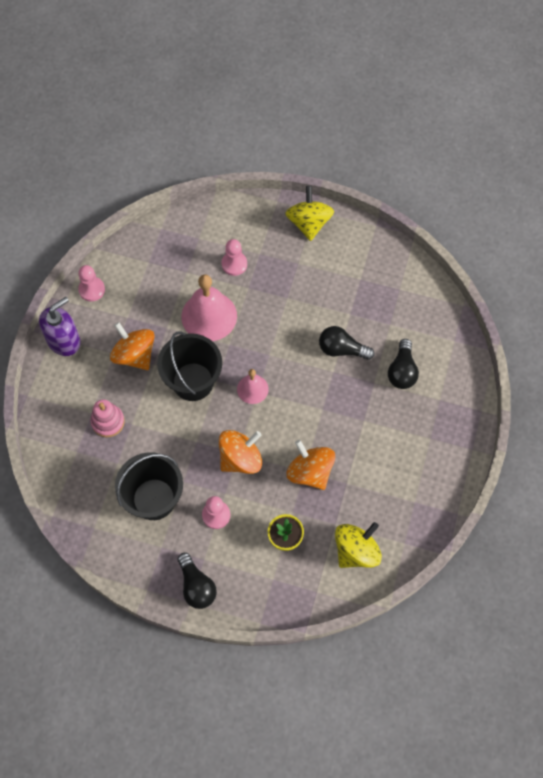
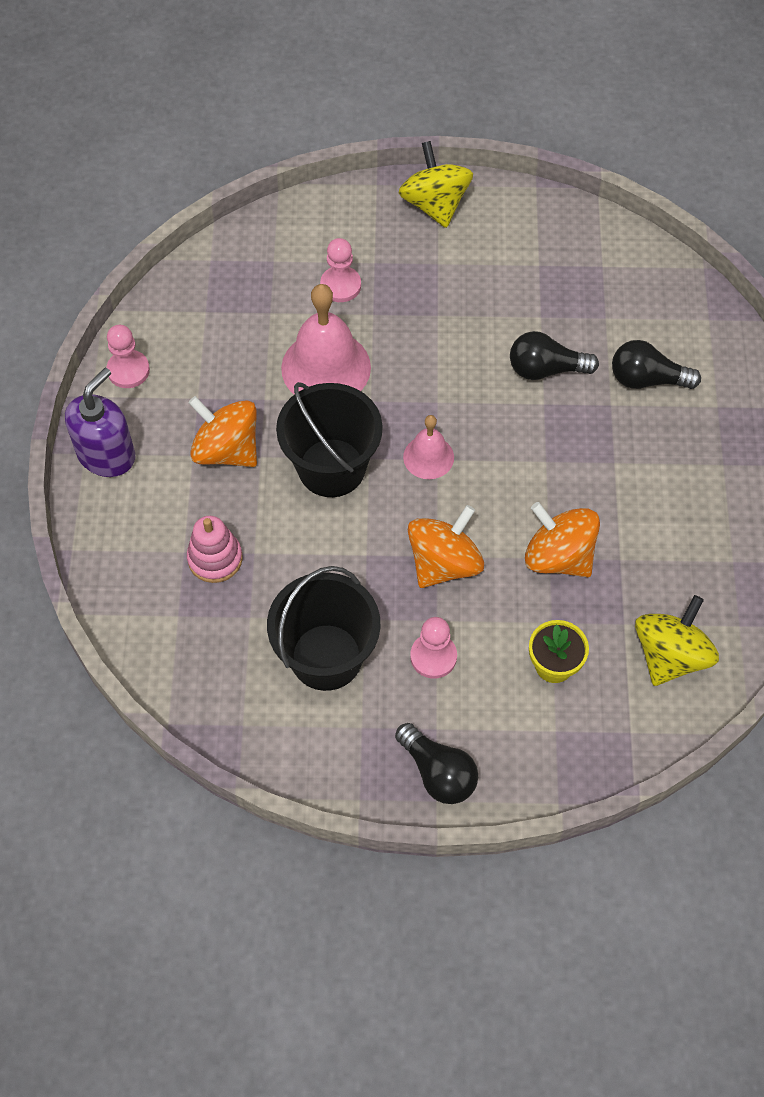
camera: 15 degrees left, 5 degrees down
(402, 371) = (647, 379): black light bulb -> black light bulb turned 105 degrees clockwise

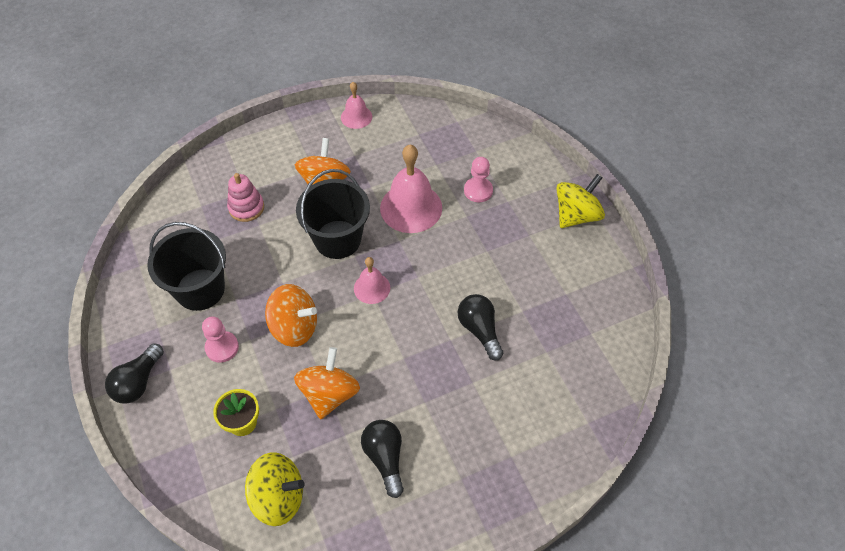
camera: 65 degrees right, 5 degrees down
(106, 455) = (294, 131): purple soap dispenser -> none
(128, 370) = (356, 117): pink pawn -> pink bell
(647, 379) = (508, 398): black light bulb -> black light bulb (385, 458)

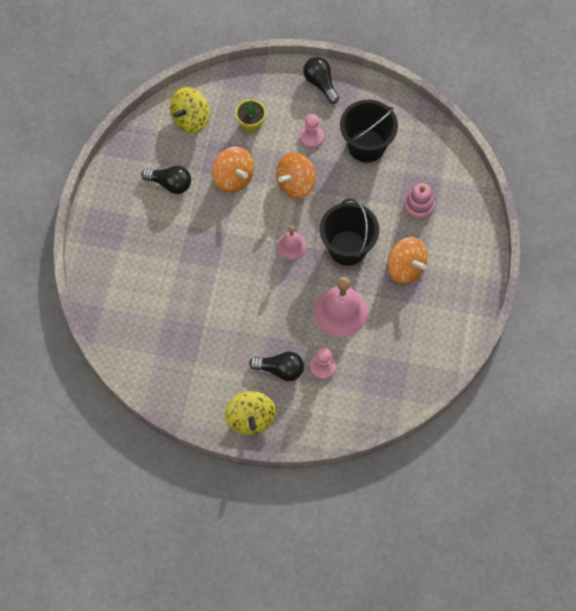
camera: 125 degrees right, 10 degrees up
(356, 117) = (459, 329): pink bell -> none
(479, 330) = (210, 289): black light bulb -> black light bulb (280, 369)

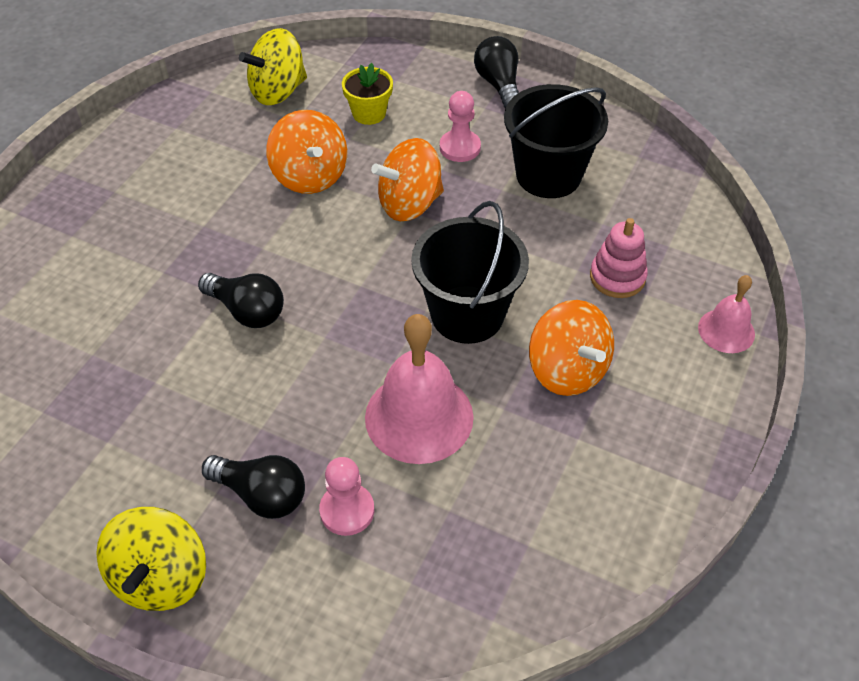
camera: 15 degrees right, 15 degrees down
(170, 184) = (204, 164): black light bulb -> black light bulb (247, 311)
(291, 245) = (367, 290): pink bell -> pink bell (726, 330)

